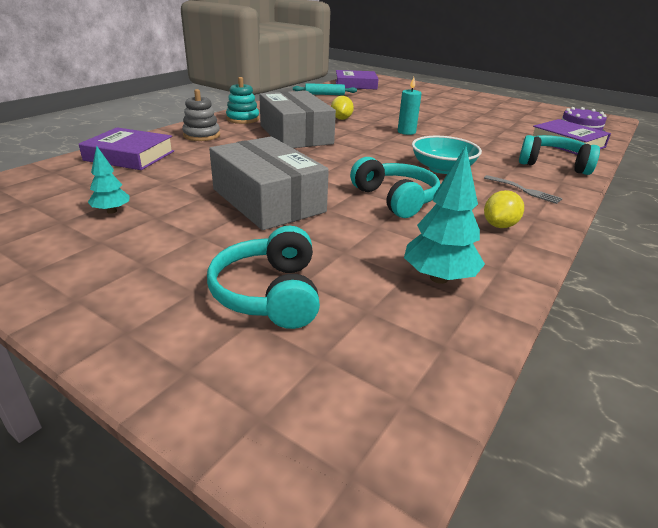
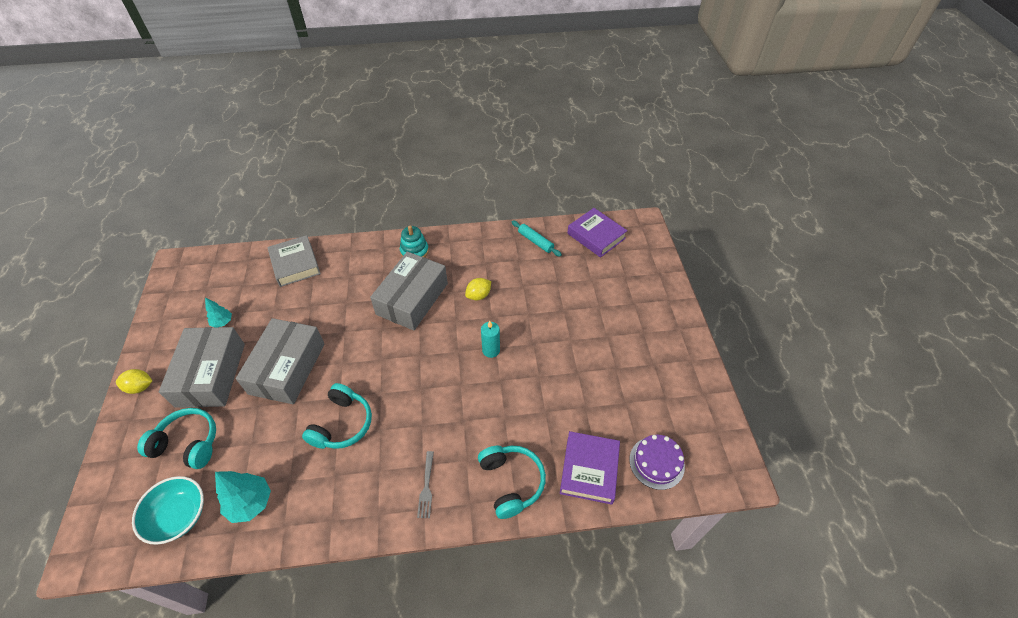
camera: 50 degrees right, 20 degrees up
(129, 156) = (295, 264): purple book -> grey book
(180, 243) = (211, 374): none -> grey box
(201, 135) = (360, 261): grey stacking toy -> none
(269, 293) = (188, 443): turquoise headphones -> turquoise headphones turned 60 degrees clockwise
(442, 168) = (425, 417): turquoise bowl -> turquoise bowl (178, 515)
(499, 225) = (346, 500): yellow lemon -> yellow lemon (140, 387)

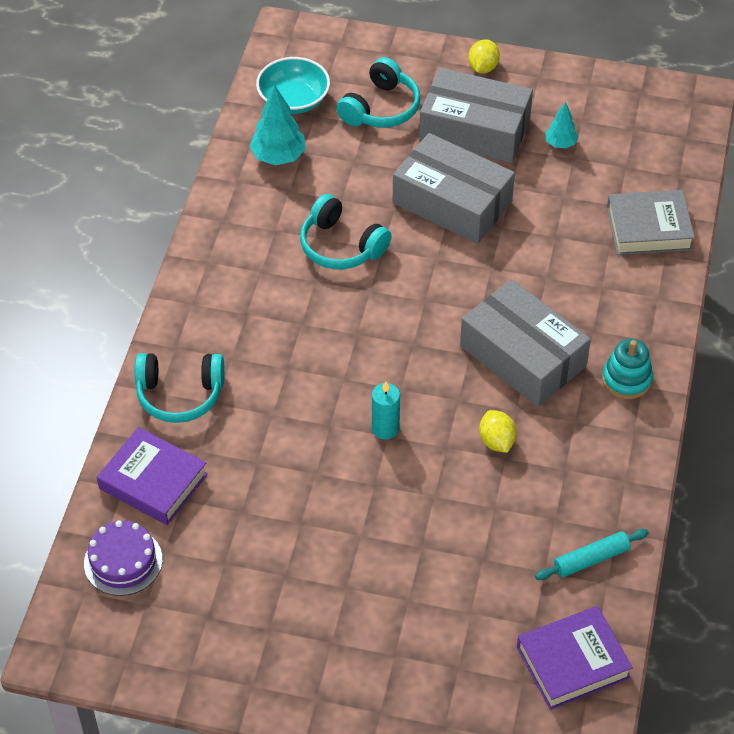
camera: 110 degrees right, 0 degrees up
(426, 486) = (218, 311): grey fork -> none

